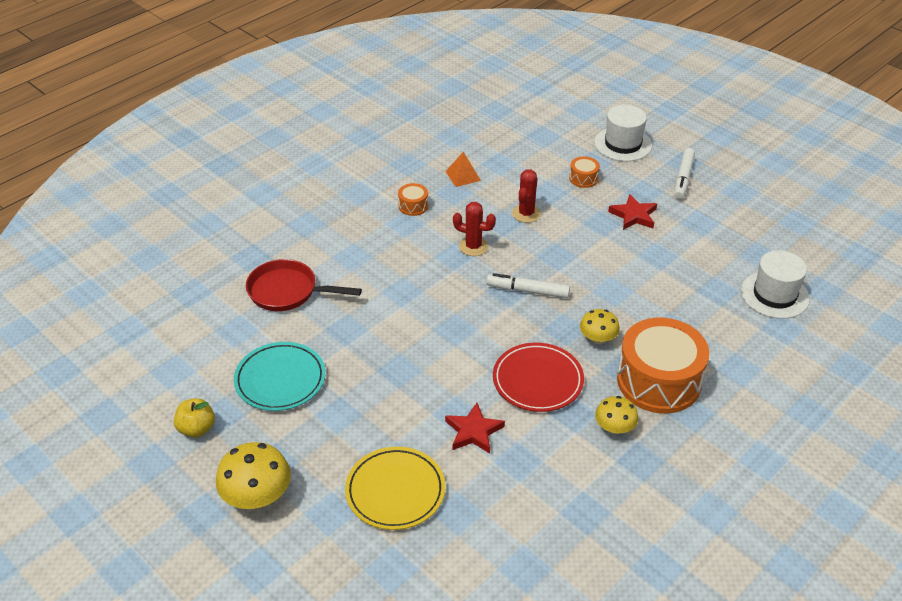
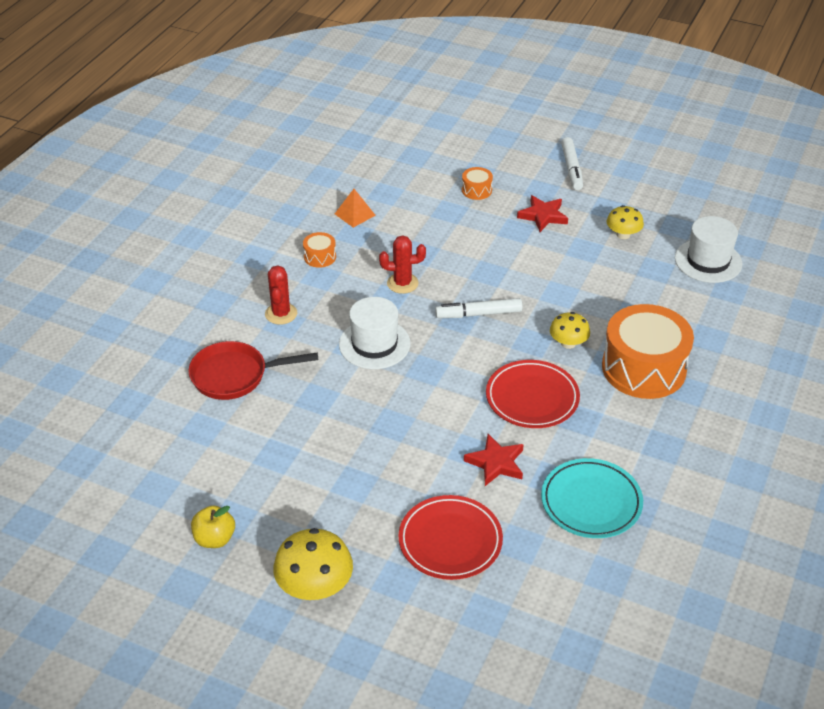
camera: 20 degrees left, 0 degrees up
(280, 380) = (276, 466): turquoise plate -> turquoise plate (591, 502)
(395, 491) = (450, 541): yellow plate -> red plate
(526, 213) = (438, 238): red cactus -> red cactus (281, 314)
(614, 427) = (625, 422): yellow mushroom -> yellow mushroom (623, 234)
(623, 144) = (497, 147): white hat -> white hat (374, 344)

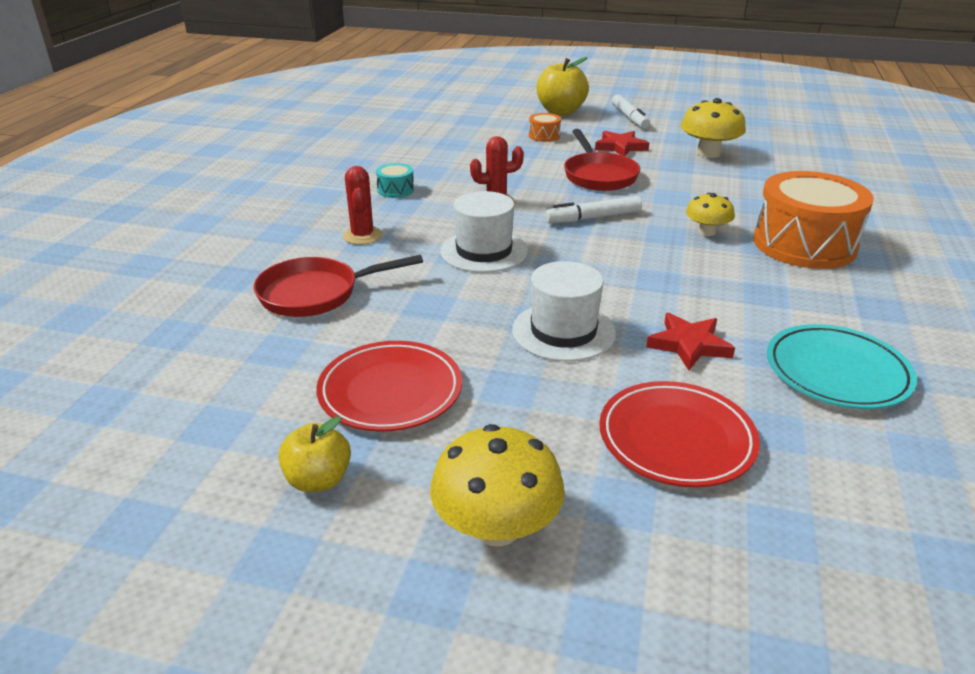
camera: 10 degrees left, 10 degrees down
(320, 257) = (395, 190): orange drum -> turquoise drum
(355, 214) = (424, 159): orange pyramid -> none
(505, 257) = (598, 175): none -> red pan
(506, 151) = (560, 111): none -> yellow apple
(532, 398) = (695, 280): red plate -> red plate (390, 391)
(623, 234) = (708, 153): yellow mushroom -> yellow mushroom, size x1.63
(708, 261) = (805, 164): white hat -> white hat (563, 331)

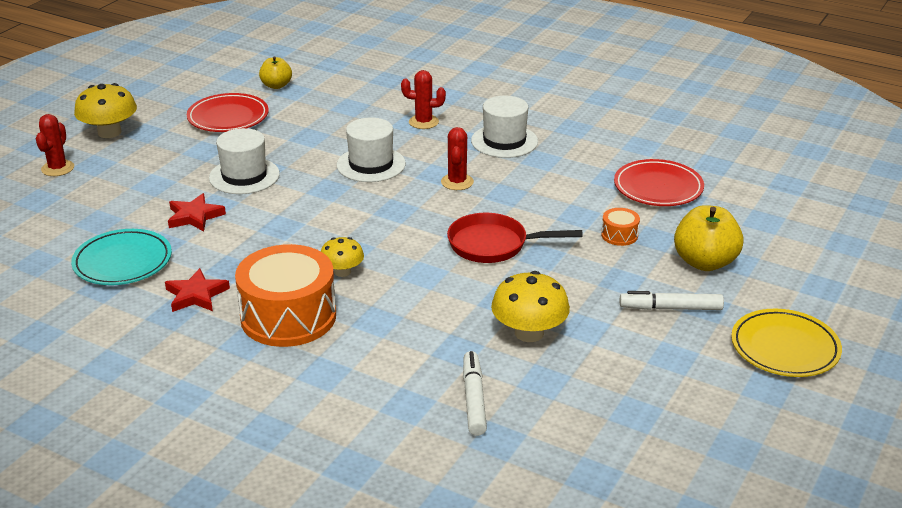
camera: 105 degrees right, 0 degrees up
(315, 294) = (348, 102): red pan -> none
(318, 480) = (176, 96): yellow apple -> yellow apple (276, 85)
(395, 190) = (504, 141): turquoise drum -> white hat
(593, 218) = (401, 221): white marker -> white marker (474, 399)
(620, 147) = (569, 276): red star -> red star (196, 295)
(642, 92) = (784, 348): none -> yellow plate
(667, 549) = (58, 168): none -> red cactus
(676, 439) = (119, 189): red plate -> red plate (658, 188)

